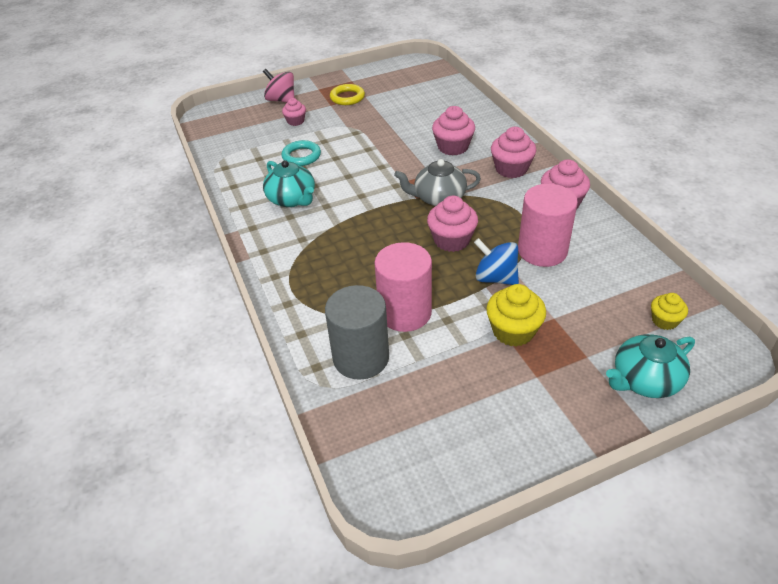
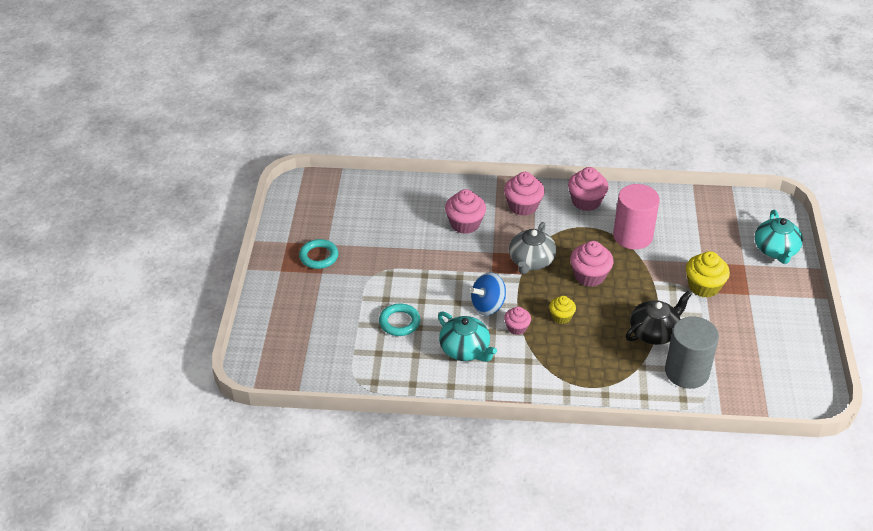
camera: 65 degrees left, 0 degrees up
(281, 100) = (278, 304): pink spinning top -> none
(292, 199) = (465, 350): turquoise teapot -> turquoise teapot turned 60 degrees clockwise
(295, 121) = (331, 307): pink cupcake -> pink cupcake (517, 328)
(347, 97) = (319, 256): yellow ring -> turquoise ring
(405, 312) = (654, 332): pink cylinder -> black teapot
(495, 278) = (646, 272): blue spinning top -> blue spinning top (488, 306)
(664, 321) = (733, 216): yellow cupcake -> yellow cupcake (561, 317)

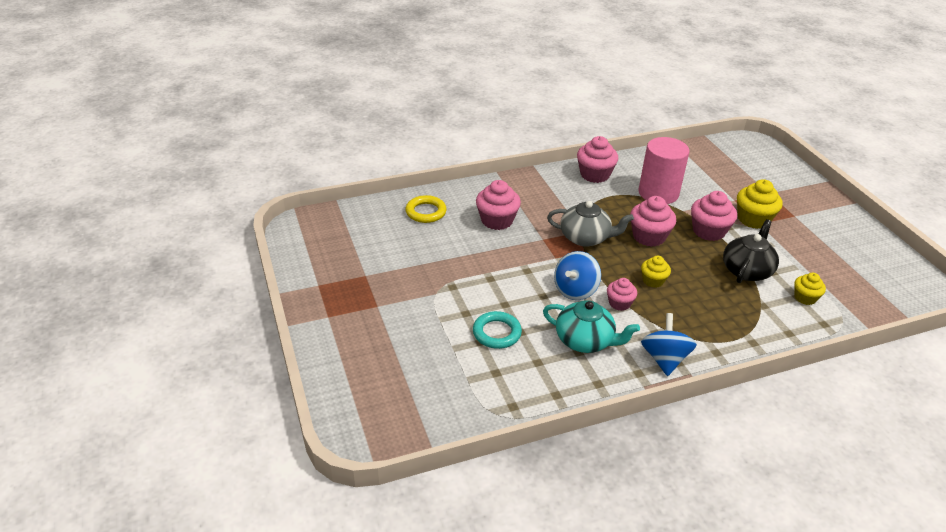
camera: 25 degrees left, 5 degrees down
(319, 256) = (363, 290): turquoise ring -> none
(409, 199) = (426, 212): none -> yellow ring
(518, 384) = (664, 359): none -> blue spinning top
(523, 206) = (540, 192): pink cupcake -> pink cupcake (708, 231)
(531, 261) = (585, 238): grey teapot -> grey teapot turned 75 degrees counterclockwise
(687, 372) = (805, 298): grey cylinder -> yellow cupcake
(775, 250) = (783, 175): turquoise teapot -> none

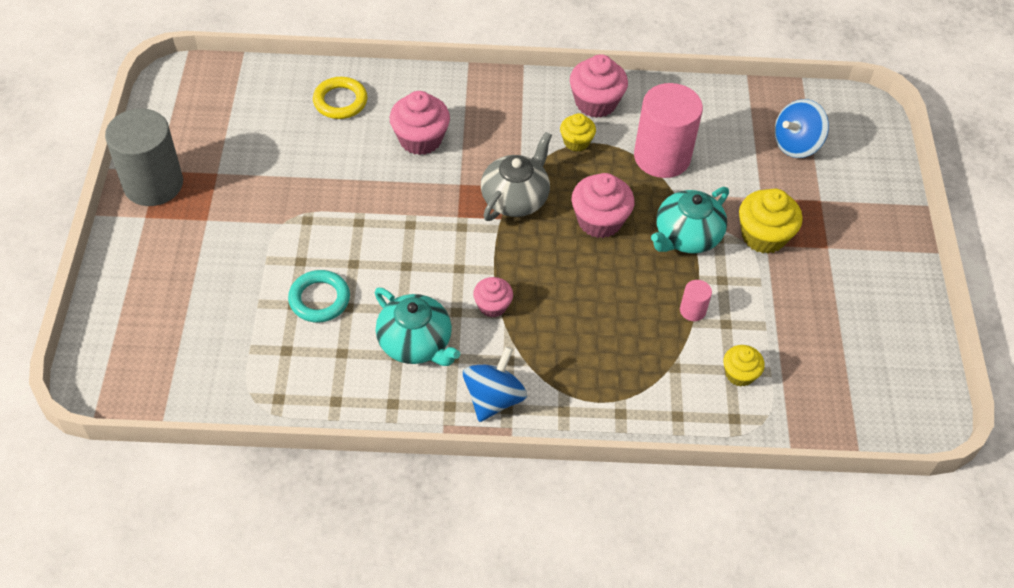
camera: 20 degrees right, 15 degrees up
(321, 294) = (153, 184): none -> grey cylinder
(575, 290) = (451, 270): blue spinning top -> blue spinning top (796, 144)
(585, 238) = (515, 198): grey teapot -> grey teapot turned 90 degrees counterclockwise
(653, 281) = (558, 287): yellow cupcake -> yellow cupcake (576, 142)
(708, 231) = (686, 236): pink cupcake -> turquoise teapot
(747, 270) = (692, 310): black teapot -> pink cylinder

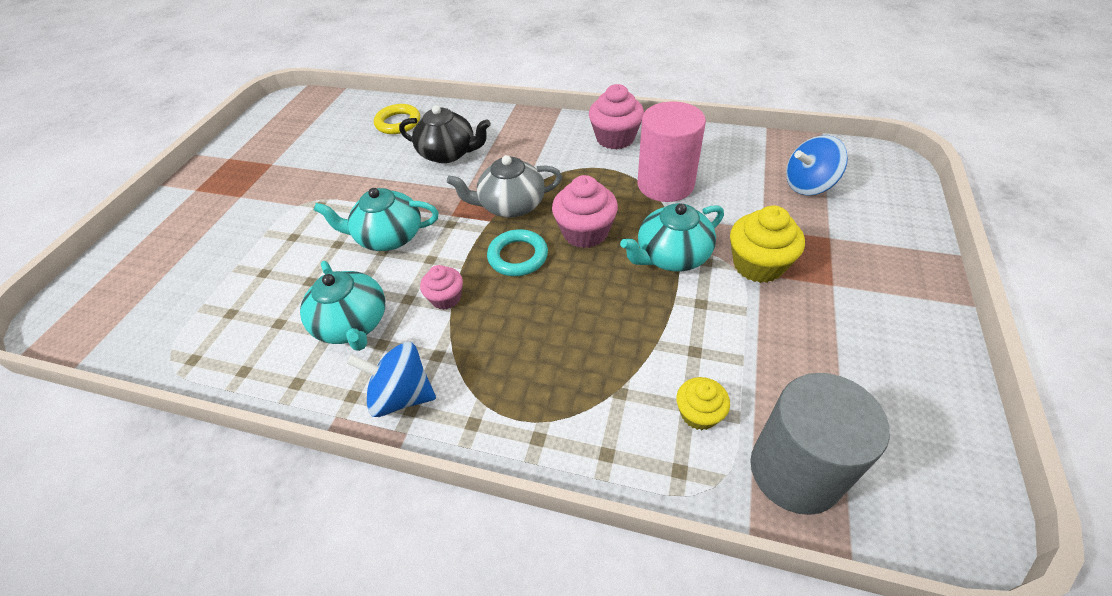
camera: 20 degrees right, 5 degrees down
(153, 184) = (218, 167): grey cylinder -> grey cylinder (795, 471)
(319, 299) = (289, 271): turquoise ring -> turquoise ring (518, 256)
(404, 249) = (389, 237): none -> turquoise teapot
(420, 139) = (448, 153): pink cupcake -> black teapot
(493, 398) = (402, 395): blue spinning top -> blue spinning top turned 120 degrees counterclockwise
(515, 198) = (511, 205): grey teapot -> grey teapot turned 150 degrees counterclockwise
(576, 142) = (586, 166): yellow cupcake -> none
(692, 310) = (659, 331): pink cylinder -> none

